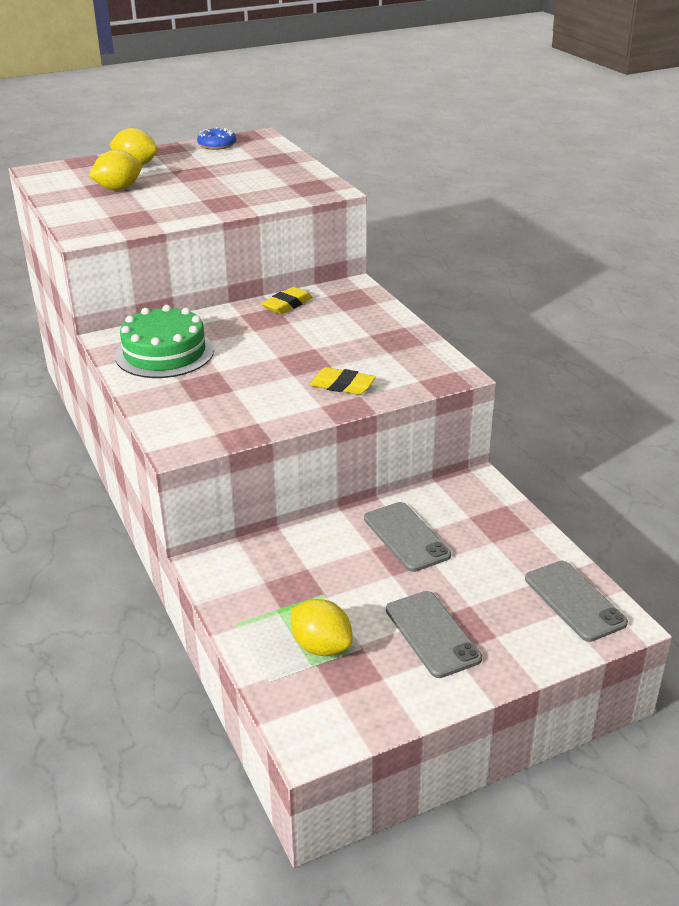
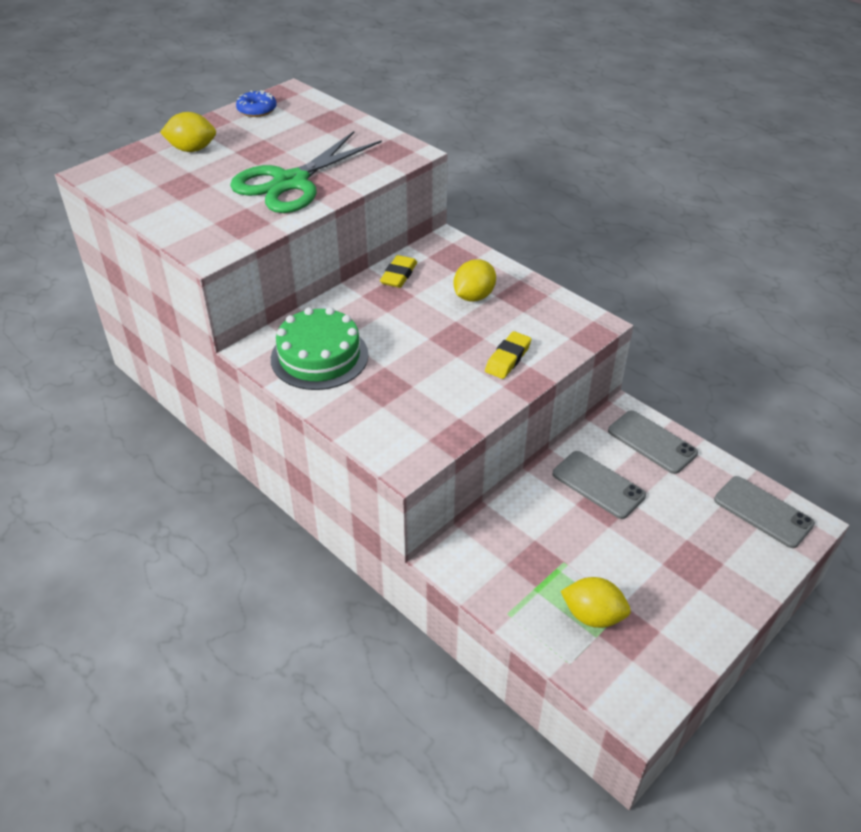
camera: 20 degrees left, 10 degrees up
(118, 189) = (198, 184): yellow lemon -> yellow lemon (474, 296)
(200, 197) = (291, 182): none -> green scissors
(342, 386) = (508, 358): yellow eraser -> yellow eraser turned 60 degrees counterclockwise
(432, 634) = (673, 576): grey phone -> grey phone (652, 442)

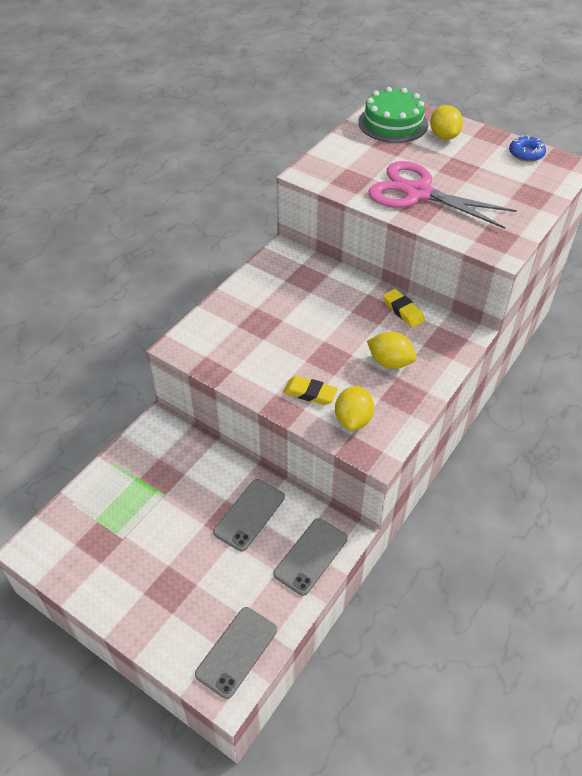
camera: 80 degrees right, 5 degrees up
(291, 182) = (418, 193): green scissors -> pink scissors
(319, 356) = (285, 283): green cake -> green cake (393, 123)
(399, 275) = (403, 311): yellow eraser -> yellow eraser turned 45 degrees clockwise
(593, 615) = (113, 516): yellow lemon -> yellow lemon (353, 419)

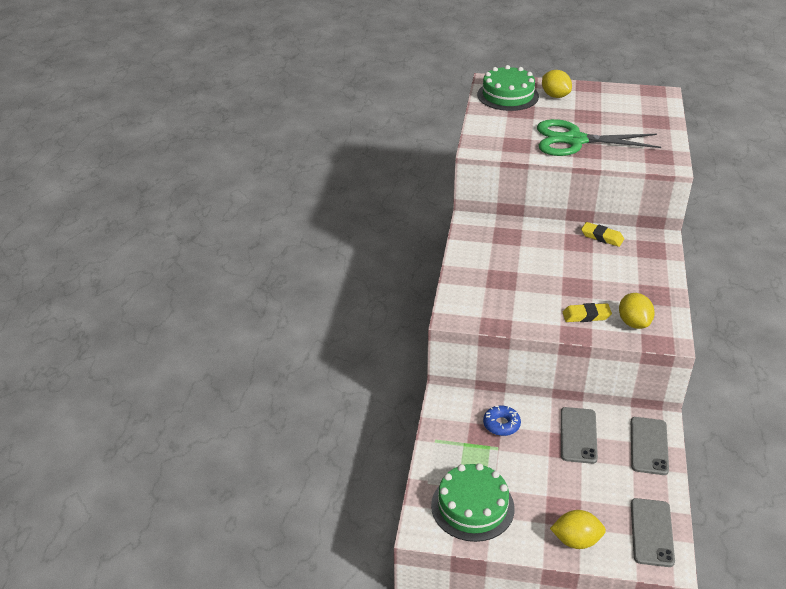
camera: 25 degrees left, 10 degrees down
(91, 546) = (472, 506): none -> green cake
(390, 362) = (624, 275): yellow lemon -> yellow lemon (576, 540)
(418, 193) = (574, 140): pink scissors -> green scissors
(526, 154) = (625, 93): blue donut -> blue donut (501, 424)

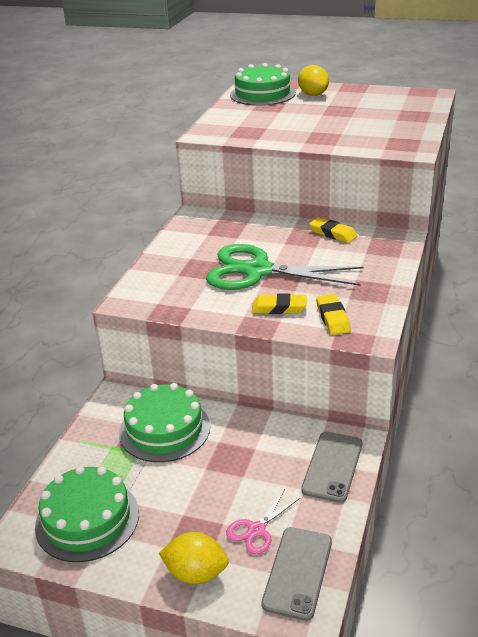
camera: 10 degrees right, 5 degrees down
(501, 424) = (164, 429): blue donut -> green cake
(574, 140) = (313, 129): green scissors -> green scissors (257, 271)
(578, 435) = (250, 448): grey phone -> none
(609, 502) = (256, 530): none -> pink scissors
(633, 323) = (333, 318): yellow lemon -> yellow eraser

